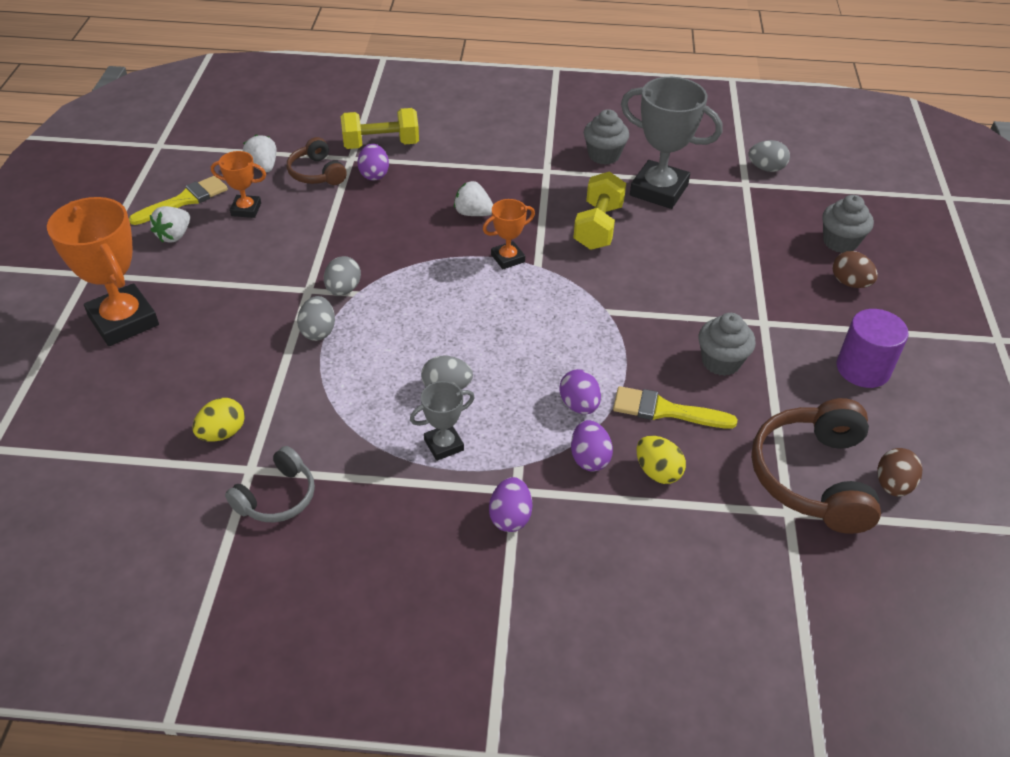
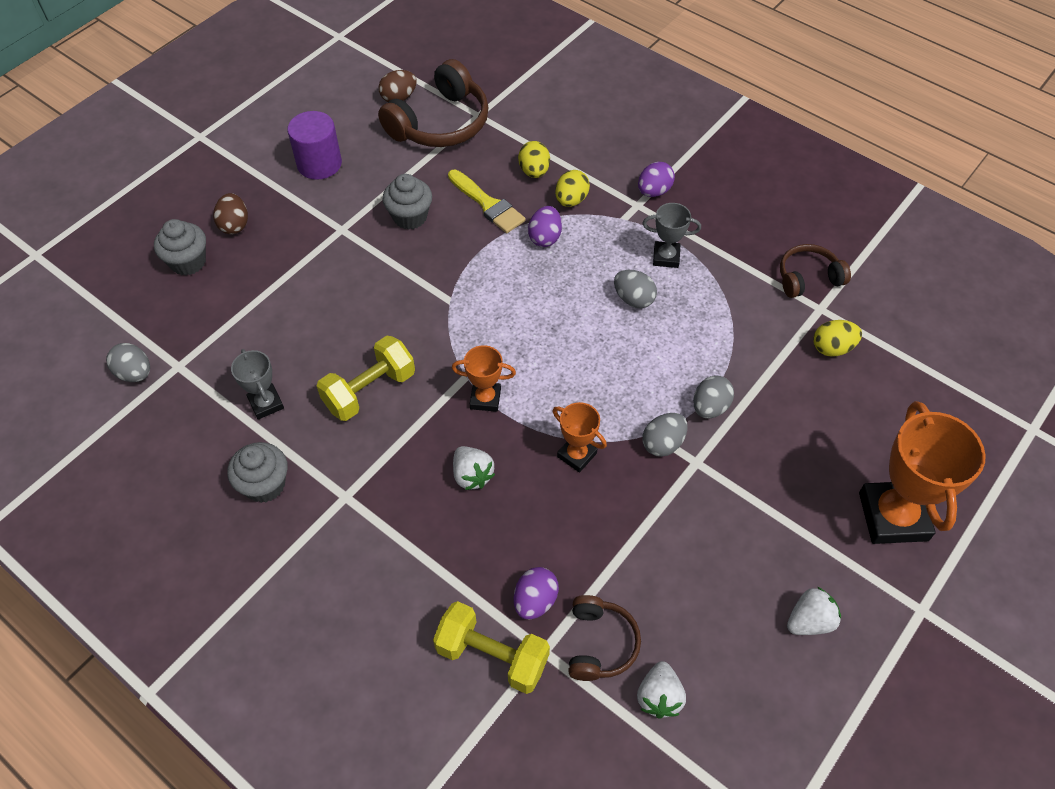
camera: 145 degrees left, 10 degrees up
(184, 200) = (780, 682): yellow brush -> none
(246, 209) = (712, 622): orange trophy -> orange trophy (577, 455)
(277, 497) = (808, 278): grey headphones -> brown headphones
(589, 458) = (571, 200): purple egg -> yellow egg
(658, 190) = (266, 403): grey trophy -> grey trophy, size x0.52

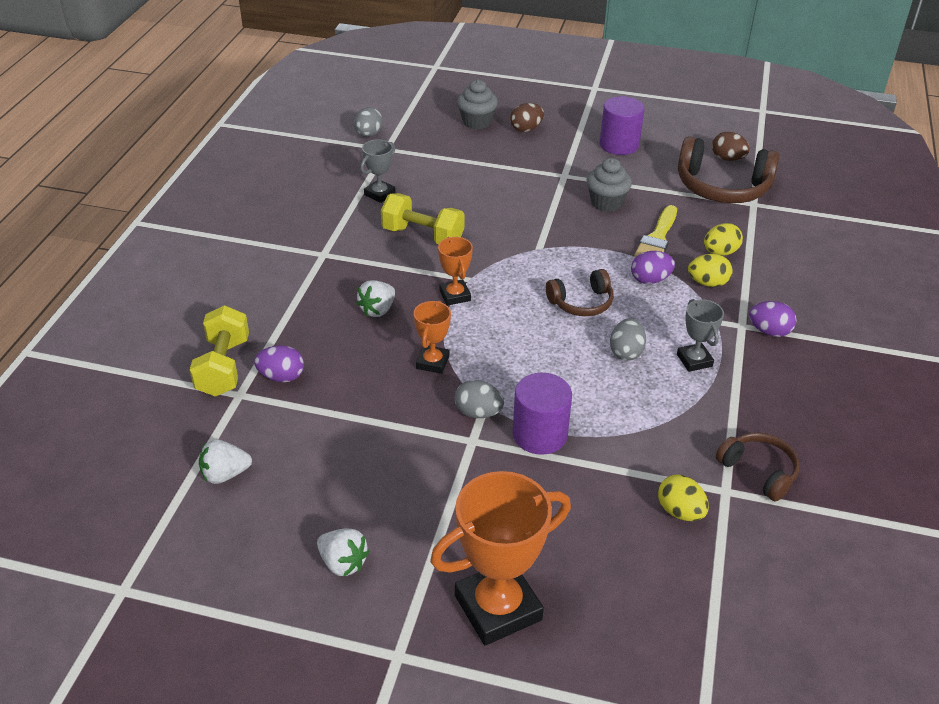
camera: 65 degrees right, 15 degrees down
(265, 485) = (312, 216): grey cupcake -> none
(600, 644) = (259, 425): brown headphones -> brown headphones (581, 303)
(710, 407) = (539, 434): grey egg -> purple cylinder

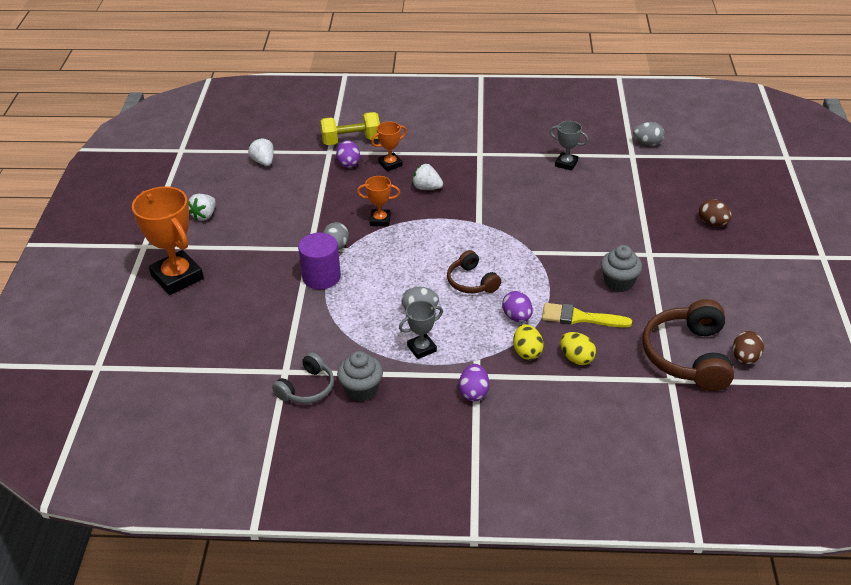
camera: 80 degrees right, 0 degrees up
(423, 236) = (522, 192): yellow dumbbell -> none
(455, 295) = (456, 219): orange trophy -> orange trophy (390, 164)
(477, 122) = (705, 194): grey cupcake -> grey cupcake (361, 390)
(619, 145) = (723, 282): purple cylinder -> none
(680, 511) = (262, 349): yellow egg -> none
(759, 471) = (307, 388): brown headphones -> grey headphones

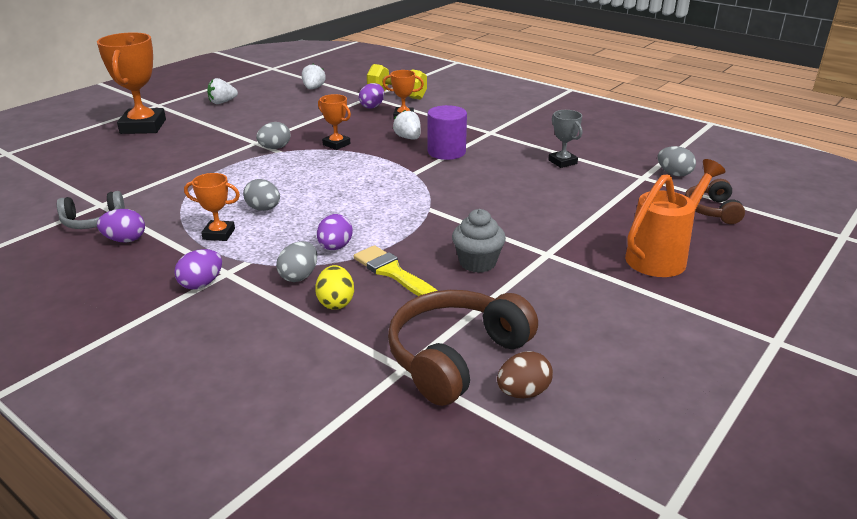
camera: 35 degrees right, 10 degrees down
(321, 277) = (232, 161): purple cylinder -> purple cylinder (446, 152)
(361, 390) = (125, 240): grey cupcake -> purple egg
(422, 348) = (219, 234): grey trophy -> orange trophy
(471, 282) = (339, 207): brown headphones -> brown headphones (711, 210)
(527, 352) = (299, 276): yellow egg -> grey egg
(712, 223) = (662, 256): brown egg -> orange watering can

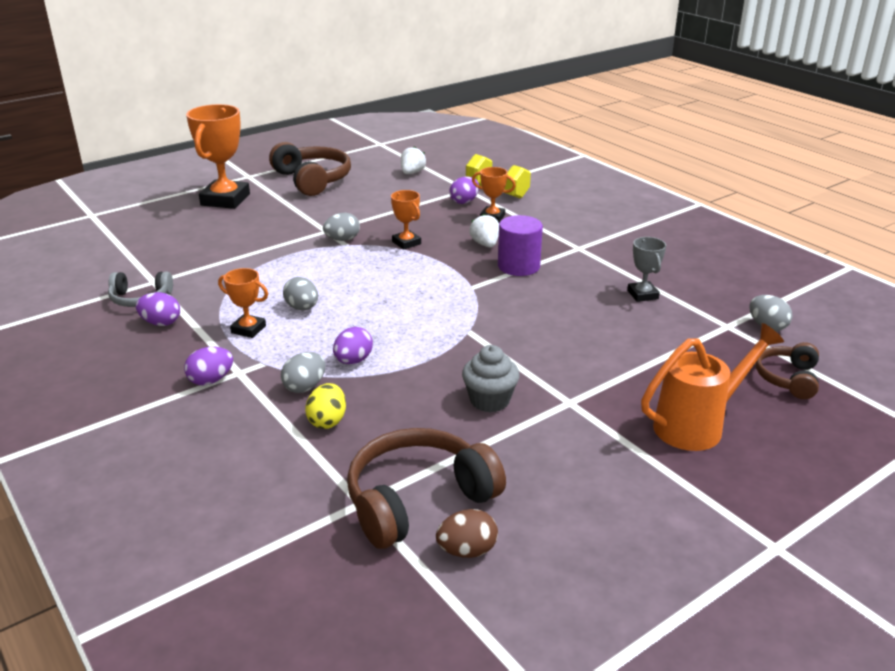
camera: 15 degrees right, 0 degrees up
(222, 102) = (312, 180): white strawberry -> brown headphones
(393, 272) = (398, 398): yellow brush -> none

